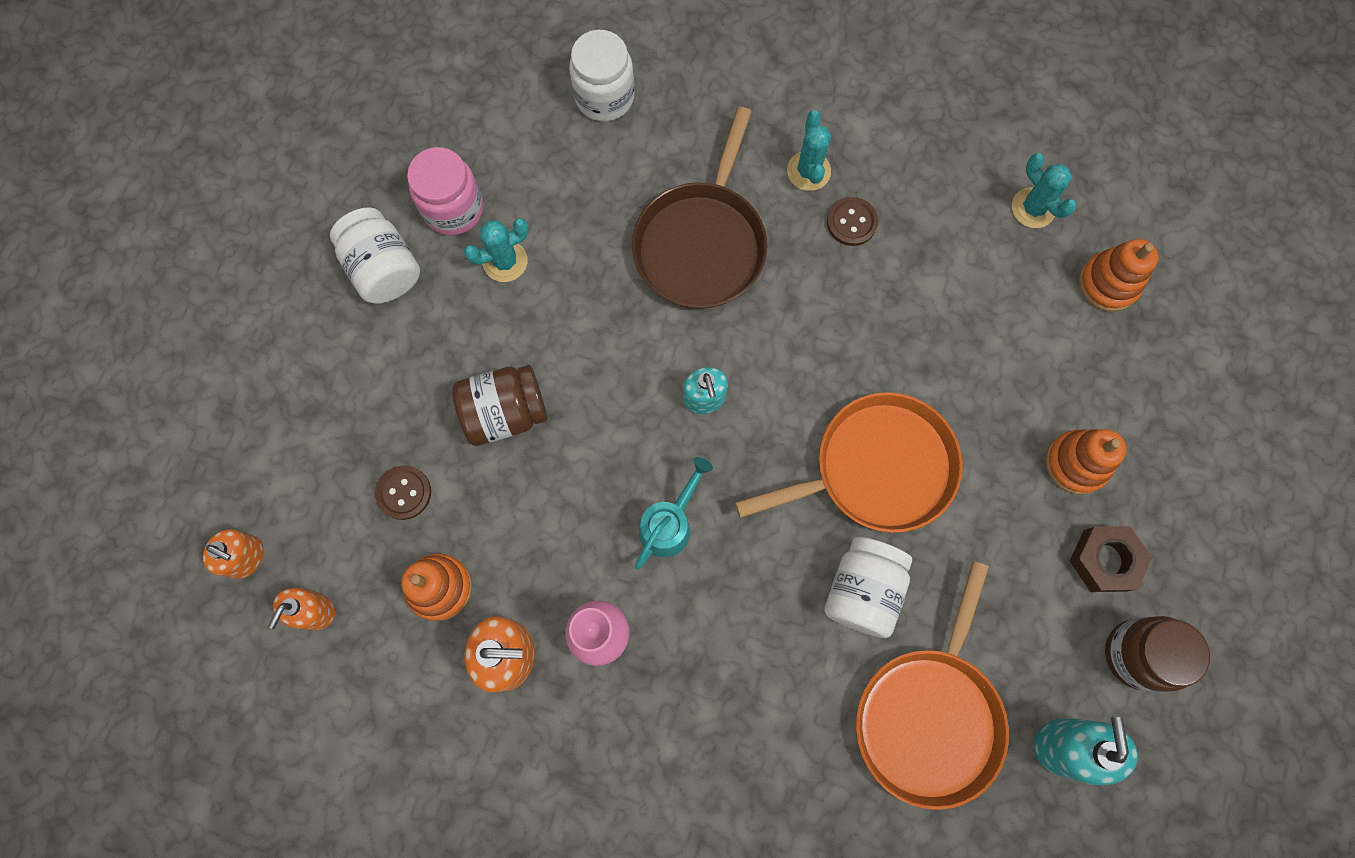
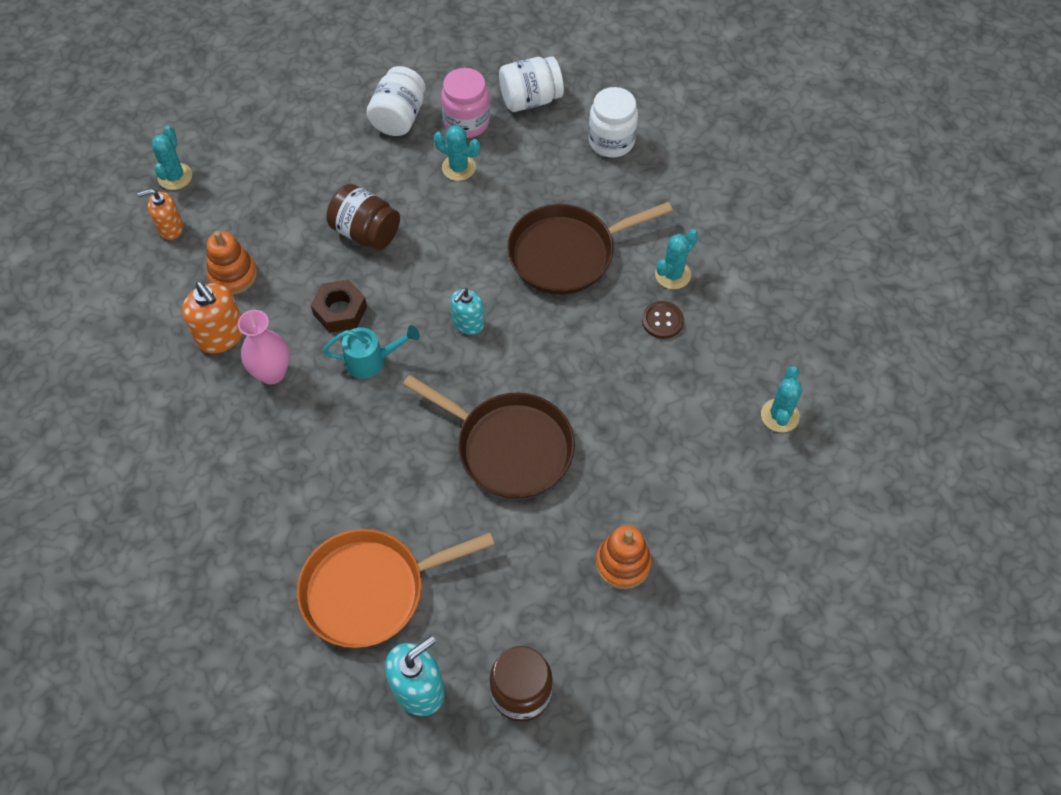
camera: 50 degrees right, 15 degrees down
(246, 557) = (175, 177): orange soap dispenser -> turquoise cactus
(404, 493) = (274, 219): brown button -> none
(862, 590) = (421, 494): white jar -> white jar (530, 99)
(877, 468) = (509, 447): orange pan -> brown pan
(1104, 560) = (570, 627): brown nut -> brown nut (340, 311)
(1108, 283) = (772, 497): orange stacking toy -> none

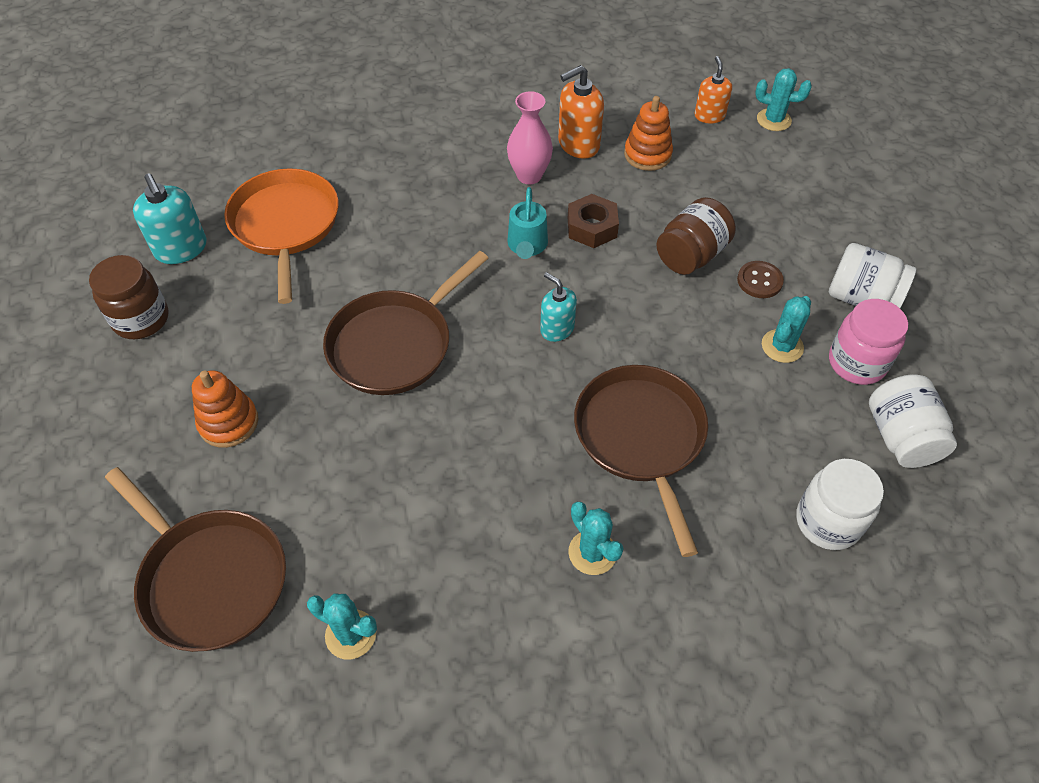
camera: 100 degrees right, 5 degrees down
(662, 321) = (523, 524): brown button -> brown button (759, 281)
(767, 527) = (210, 579): none -> brown pan

